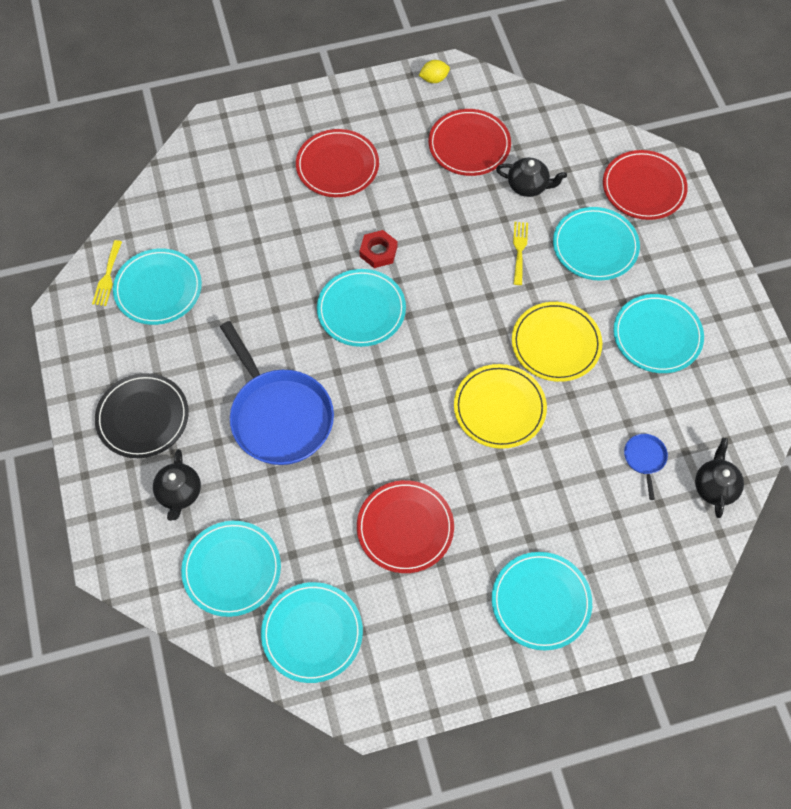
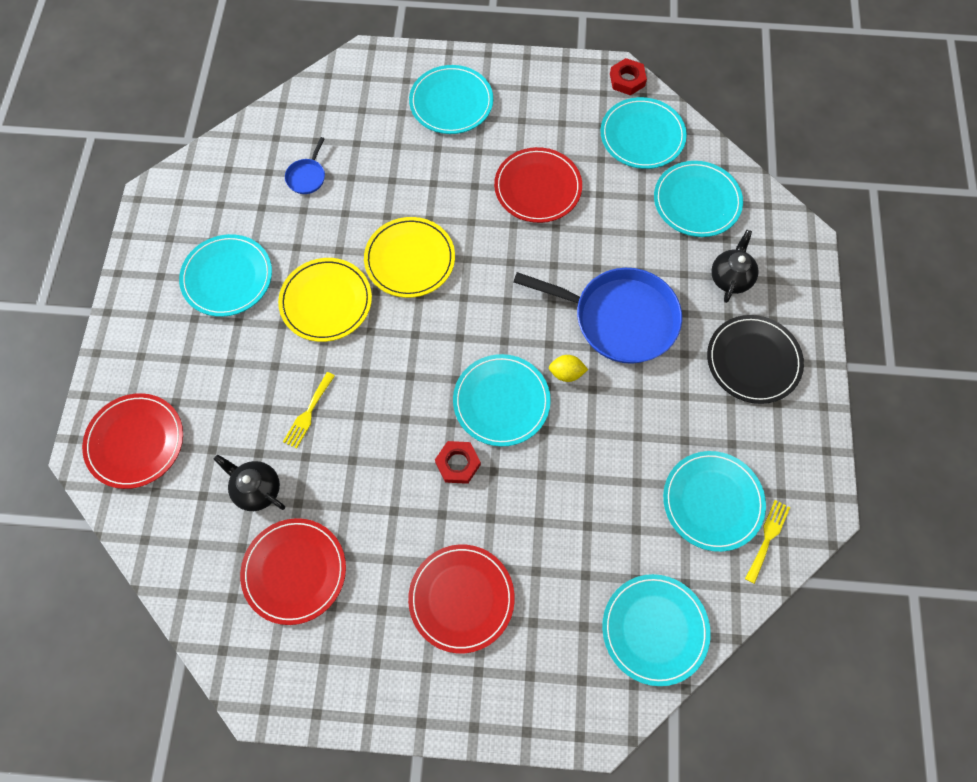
camera: 160 degrees left, 5 degrees up
(279, 416) = (619, 318): blue pan -> blue pan turned 120 degrees clockwise
(351, 707) = (627, 80): none -> red nut
(434, 79) = (288, 694): yellow lemon -> yellow lemon (566, 373)
(595, 246) = (228, 390): turquoise plate -> turquoise plate (654, 629)
(715, 487) = (263, 138): black teapot -> none

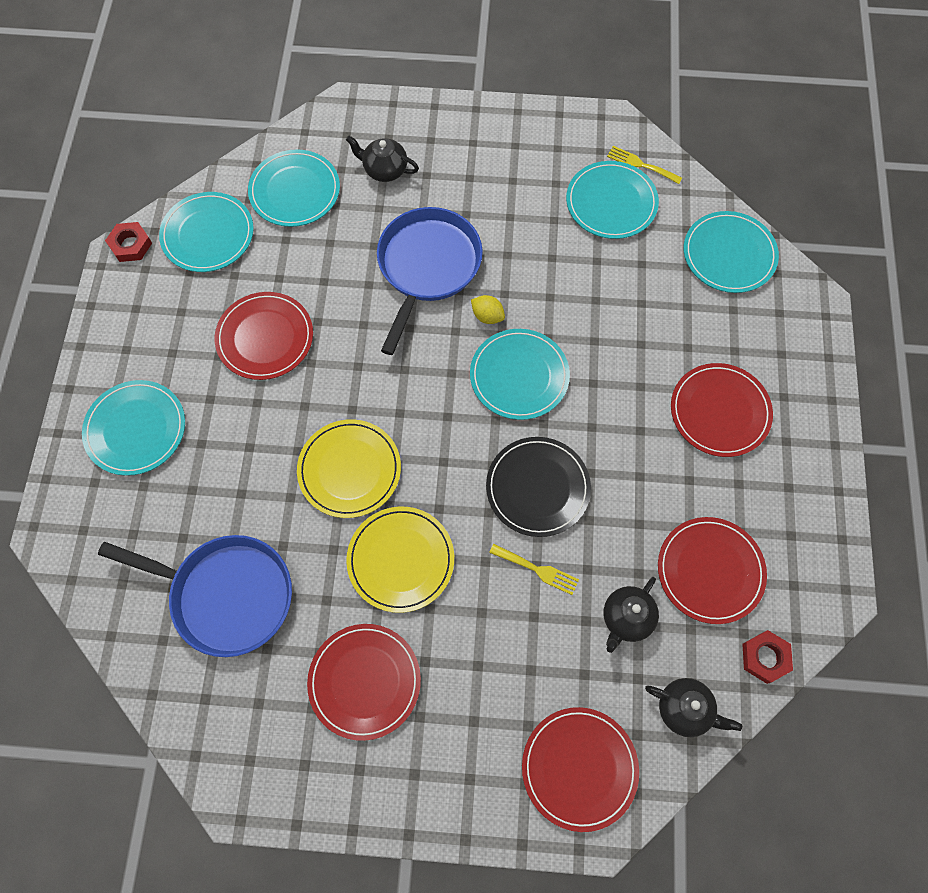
camera: 90 degrees left, 0 degrees up
(170, 535) = (685, 709): none -> black teapot
(227, 277) = (364, 681): turquoise plate -> red plate
(307, 176) = (226, 595): blue pan -> blue pan, size x2.41
(458, 464) = (587, 416): red nut -> red nut (765, 657)
(566, 373) = (487, 316): yellow lemon -> yellow lemon turned 60 degrees counterclockwise
(753, 360) = (473, 159): black plate -> black plate (537, 488)

